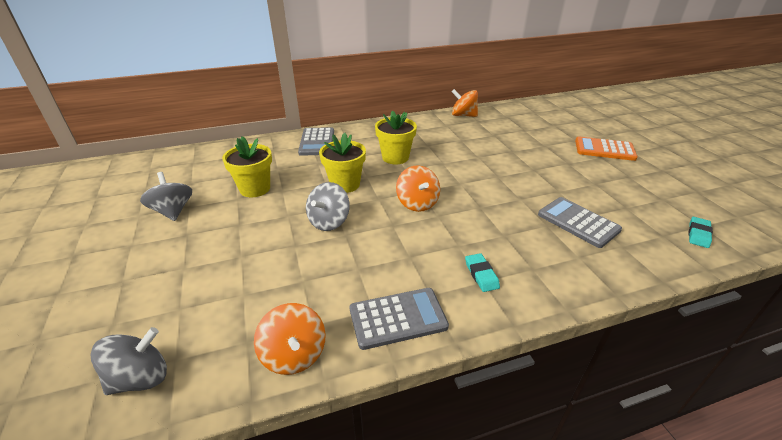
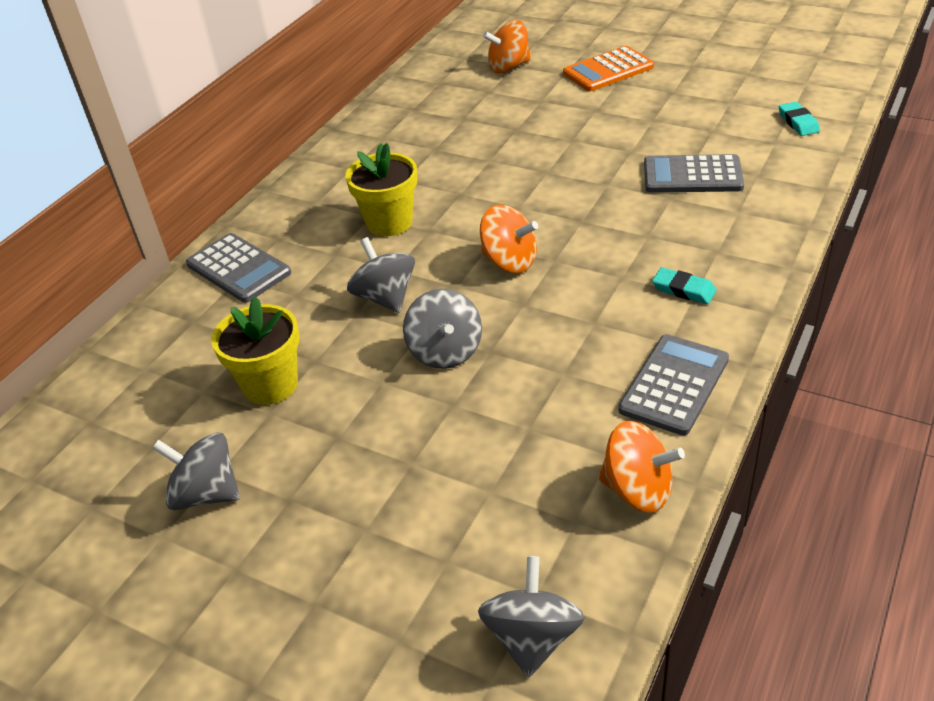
camera: 40 degrees left, 5 degrees up
(345, 184) = (385, 297): yellow flower pot -> grey spinning top
(463, 115) = (382, 111): orange spinning top -> orange spinning top (508, 67)

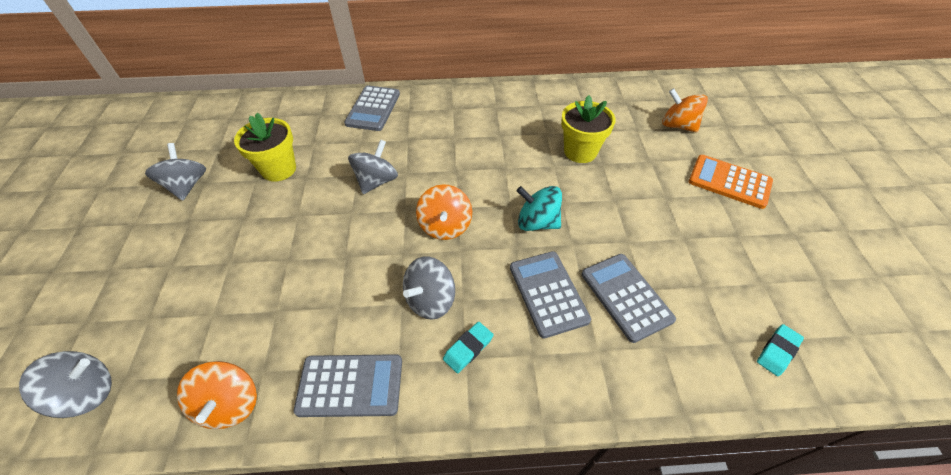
camera: 55 degrees right, 10 degrees up
(389, 222) = (452, 149): yellow flower pot -> yellow flower pot (580, 151)
(445, 352) = (336, 233): grey spinning top -> grey spinning top (430, 300)
(560, 197) = (537, 222): none -> turquoise spinning top
(655, 219) = (548, 293): none -> grey calculator
(683, 289) = (468, 348): turquoise eraser -> turquoise eraser turned 45 degrees clockwise

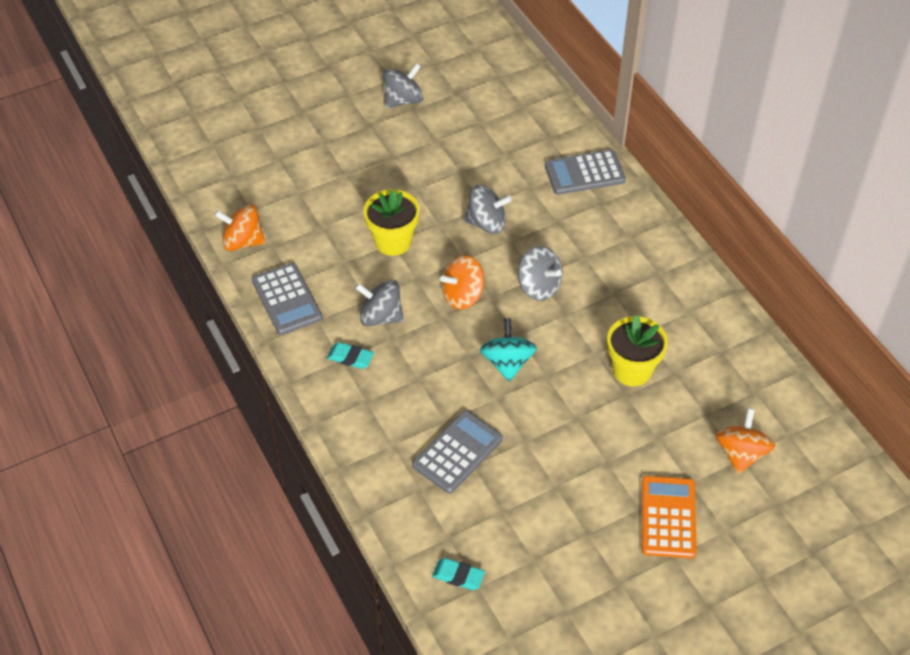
camera: 65 degrees right, 0 degrees up
(87, 393) = (215, 165): grey spinning top -> grey spinning top (538, 287)
(230, 404) = (242, 241): orange spinning top -> orange spinning top turned 45 degrees clockwise
(279, 169) = (458, 148): yellow flower pot -> yellow flower pot (393, 241)
(548, 293) = (430, 394): grey calculator -> none

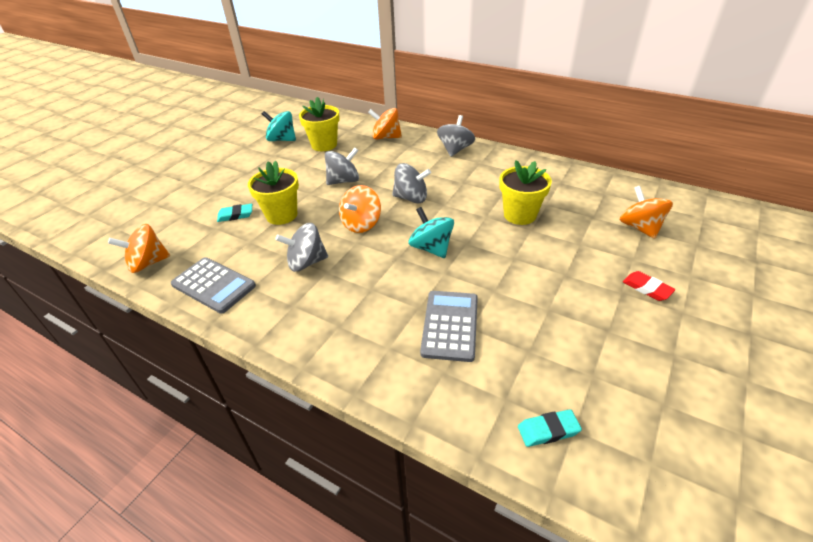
camera: 30 degrees left, 10 degrees down
(350, 357) = (301, 301): turquoise eraser -> turquoise eraser (235, 215)
(403, 100) = (234, 145): grey spinning top -> grey spinning top (455, 150)
(462, 116) = (282, 139): none -> turquoise spinning top
(504, 150) = (324, 145): none -> yellow flower pot
(584, 173) = (386, 137): grey calculator -> orange spinning top
(668, 517) = (647, 288): orange calculator -> red eraser

